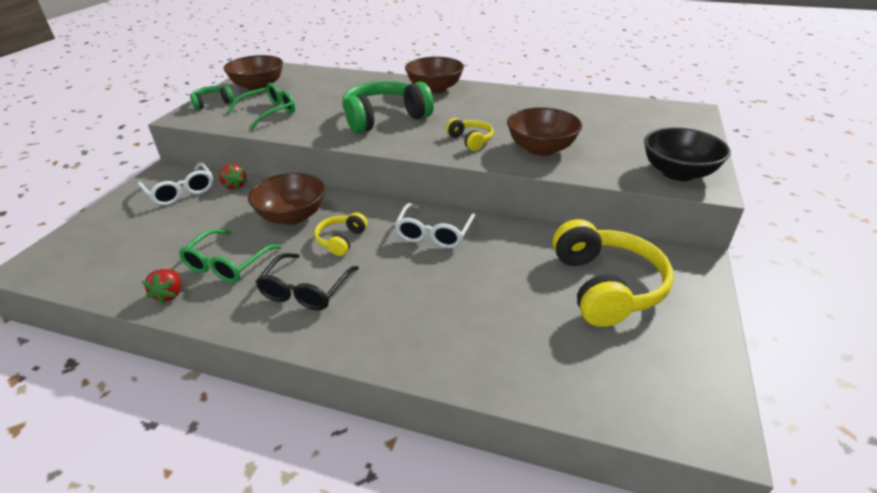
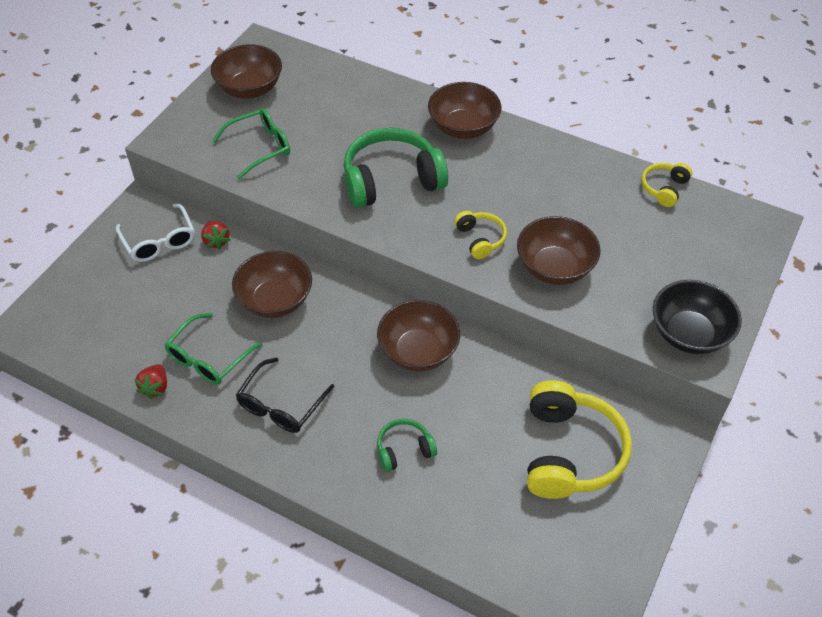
camera: 10 degrees right, 15 degrees up
(212, 103) = (195, 116): green headphones -> green headphones (404, 450)
(341, 240) = (322, 344): yellow headphones -> yellow headphones (664, 188)
(434, 233) = (418, 351): white glasses -> brown bowl

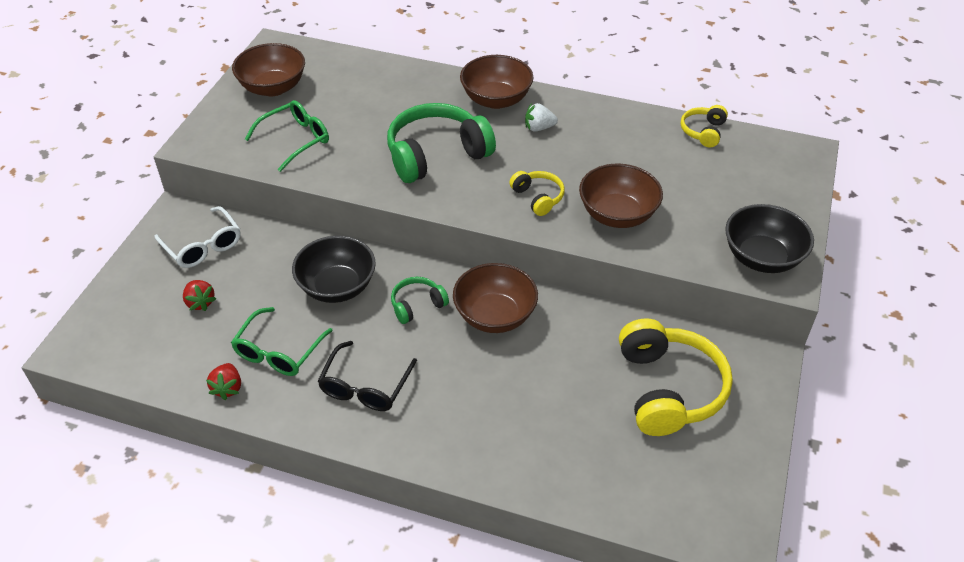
camera: 10 degrees left, 5 degrees down
(216, 241) = (263, 238): red strawberry -> red strawberry (200, 302)
(275, 300) = (337, 287): brown bowl -> black bowl
(404, 450) = (502, 411): green headphones -> green headphones (417, 305)
(498, 164) = (539, 128): none -> white strawberry

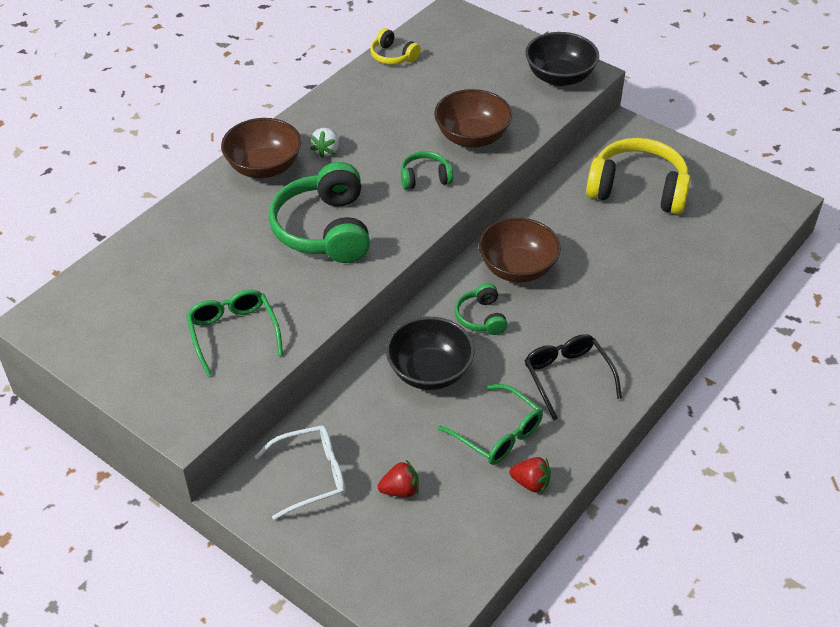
camera: 70 degrees left, 0 degrees up
(273, 87) = (122, 336): brown bowl -> none
(365, 387) = (567, 377): black glasses -> black glasses turned 150 degrees counterclockwise
(538, 197) = (425, 178): yellow headphones -> green headphones

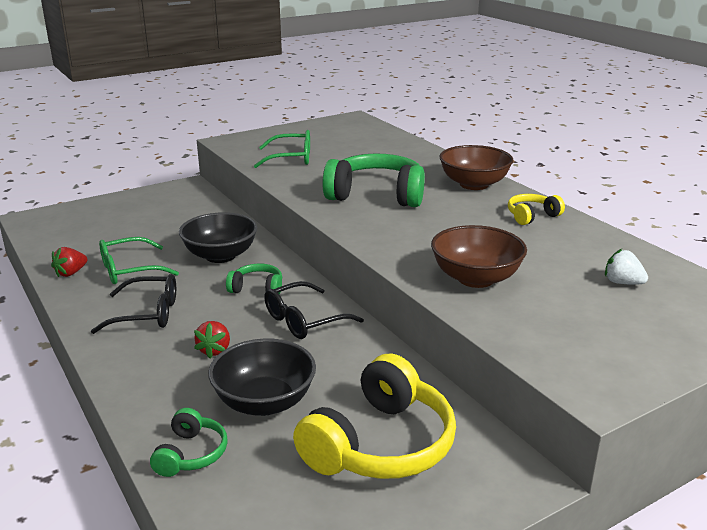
camera: 110 degrees right, 20 degrees down
(311, 475) = (176, 204): white glasses -> none
(326, 150) = (486, 209): white strawberry -> white strawberry (622, 283)
(393, 56) = (652, 262): yellow headphones -> yellow headphones (532, 216)
(400, 490) = (129, 228): red strawberry -> red strawberry (214, 350)
(425, 178) = (419, 243): green headphones -> green headphones (191, 454)
(517, 268) = (304, 320): brown bowl -> black glasses
(559, 77) = (589, 365): black bowl -> black bowl (264, 402)

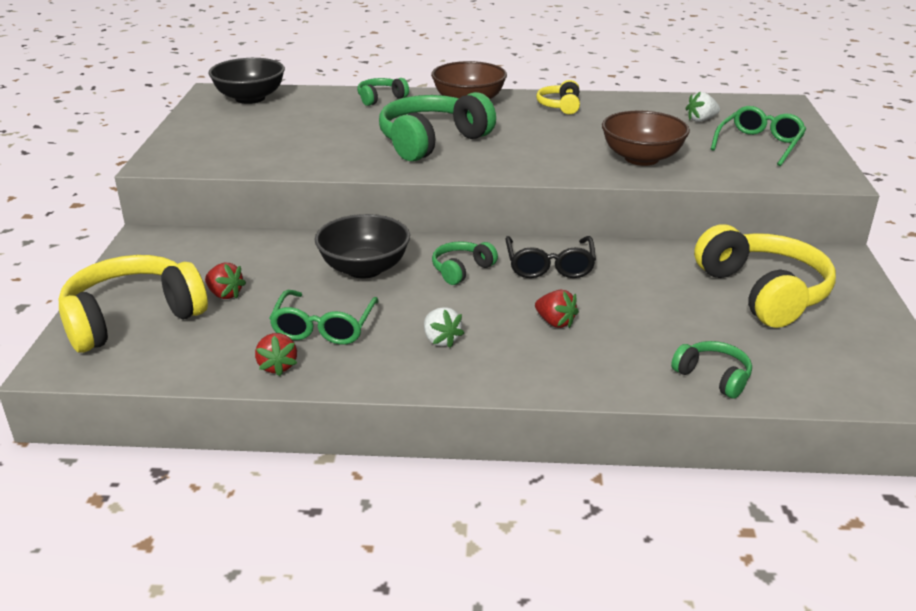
camera: 55 degrees left, 5 degrees up
(93, 216) = (132, 318): none -> yellow headphones
(143, 228) = (225, 294): none -> red strawberry
(147, 314) = (441, 340): black glasses -> white strawberry
(264, 402) = (664, 322): black bowl -> black bowl (250, 98)
(291, 158) = (274, 148): green glasses -> green glasses (759, 144)
(427, 158) = (381, 98): none -> green headphones

